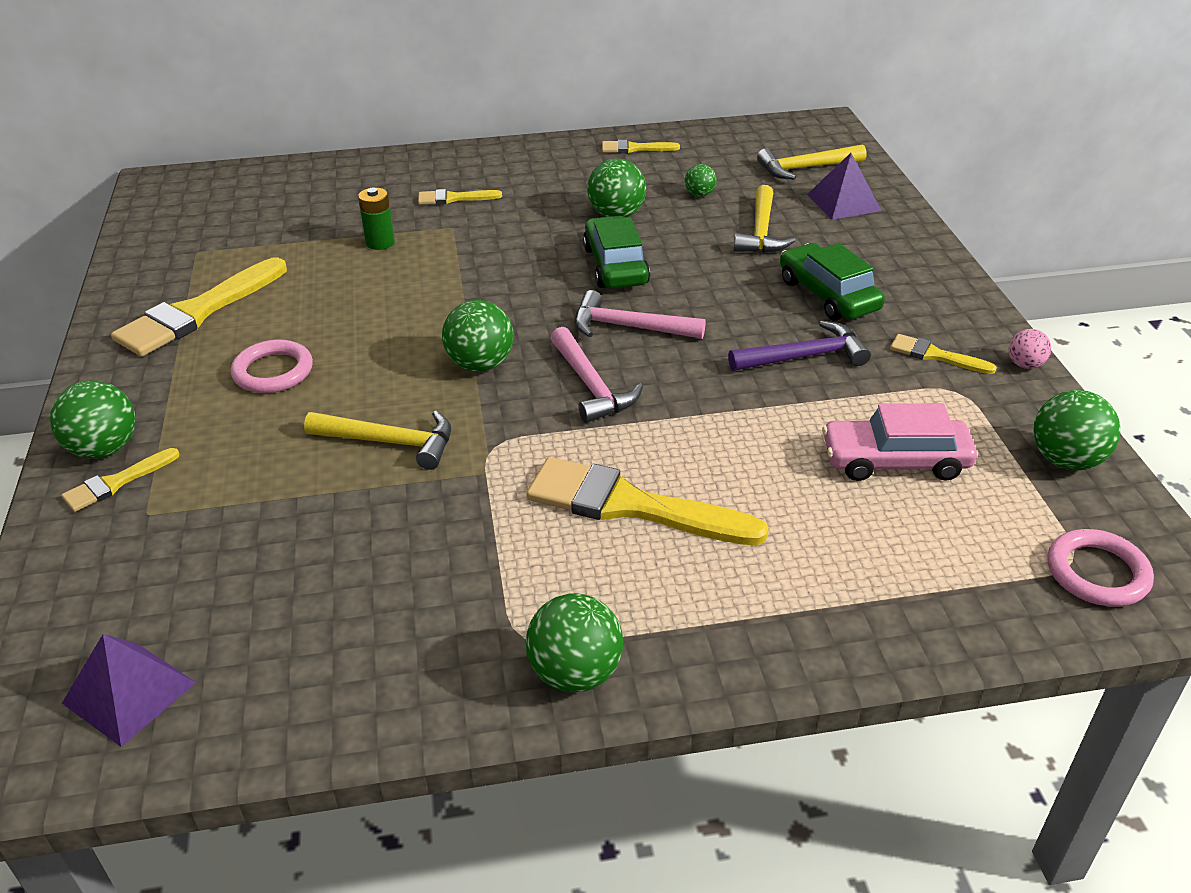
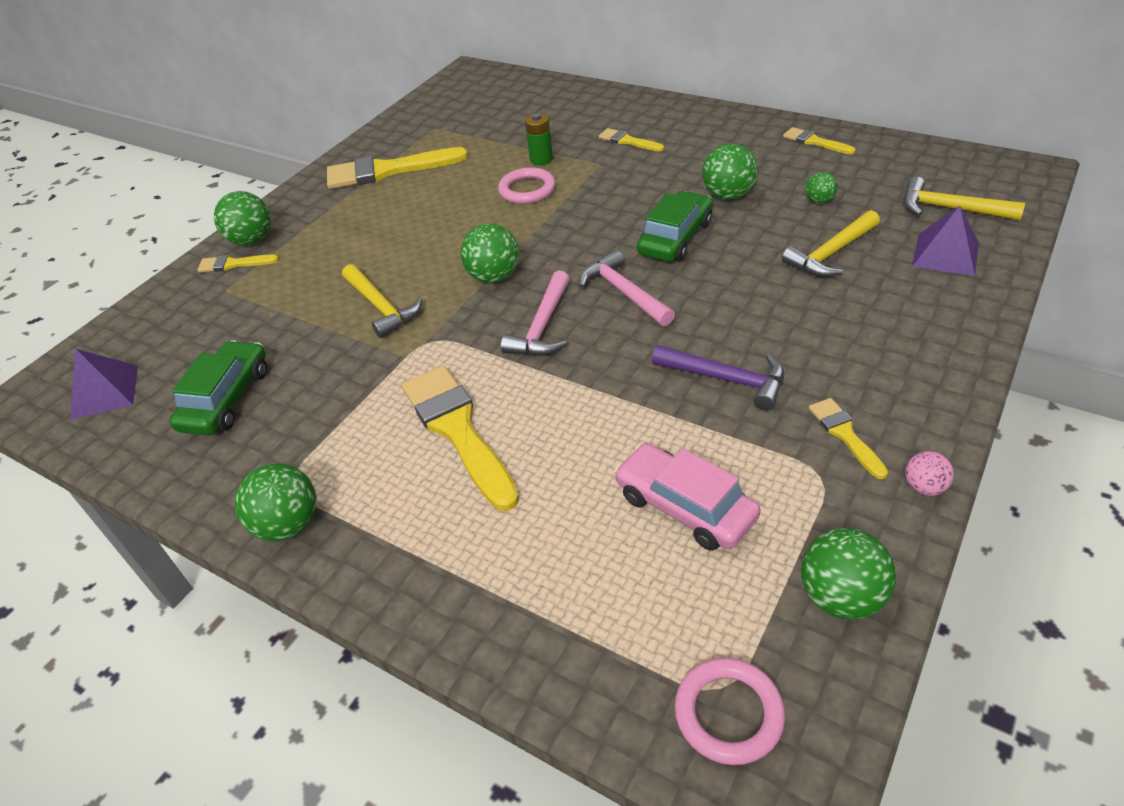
camera: 45 degrees right, 5 degrees up
(273, 371) = (379, 228): pink ring -> pink ring (527, 190)
(828, 295) = (817, 335): green car -> green car (226, 399)

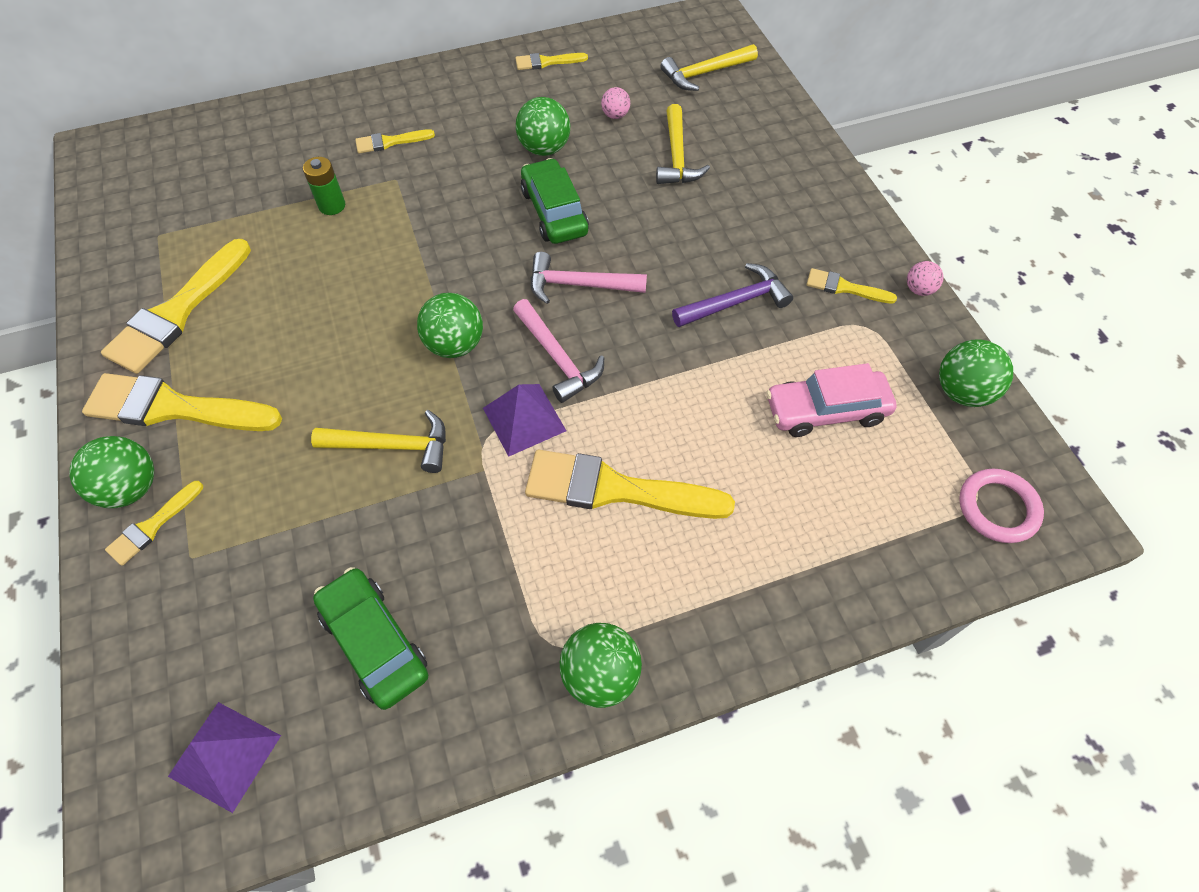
camera: 55 degrees left, 15 degrees up
(320, 216) = (174, 408): none -> yellow brush
(527, 190) = (363, 244): pink ring -> none
(819, 201) = (615, 115): green ball -> pink ball
(945, 254) = (744, 113): purple pyramid -> purple pyramid (524, 419)

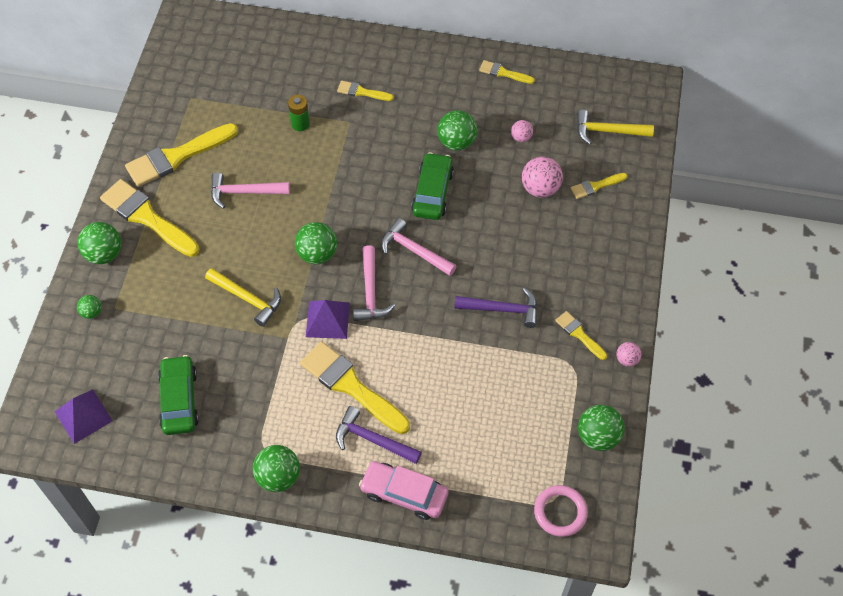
camera: 30 degrees right, 0 degrees up
(153, 525) = (105, 281): yellow brush -> yellow brush (596, 186)
(155, 582) = (92, 312): none -> green ball
(304, 314) = (244, 192): none -> pink hammer
(677, 156) = (540, 188): yellow hammer -> pink ball
(696, 546) = (373, 440): none -> purple hammer
(826, 410) = (505, 404): pink car -> pink car (404, 493)

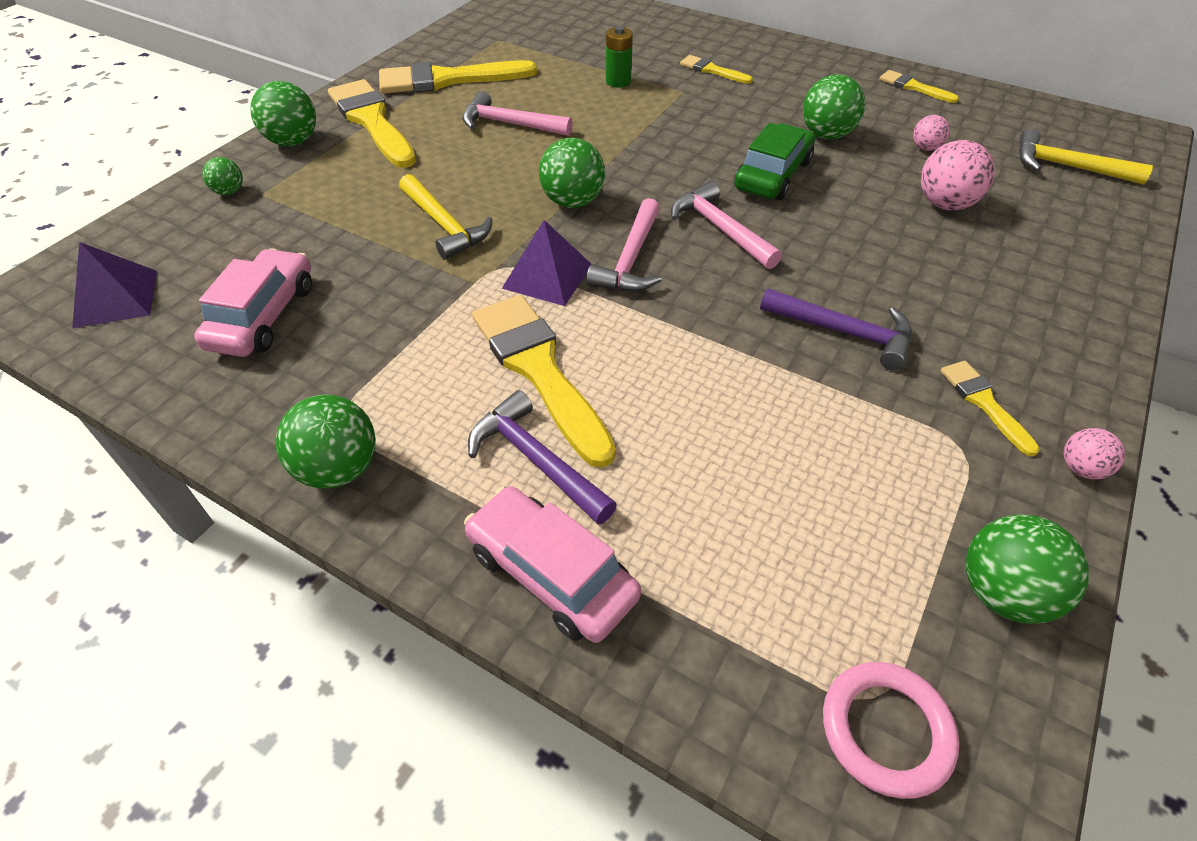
camera: 20 degrees right, 10 degrees down
(179, 400) = (263, 316): green car -> pink car
(596, 186) = (1040, 220): yellow brush -> none

